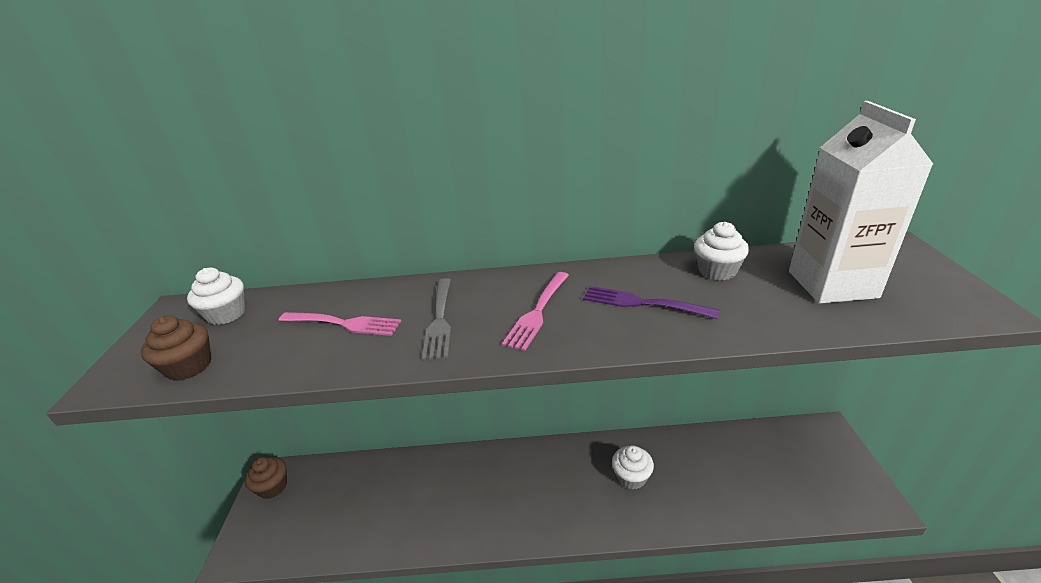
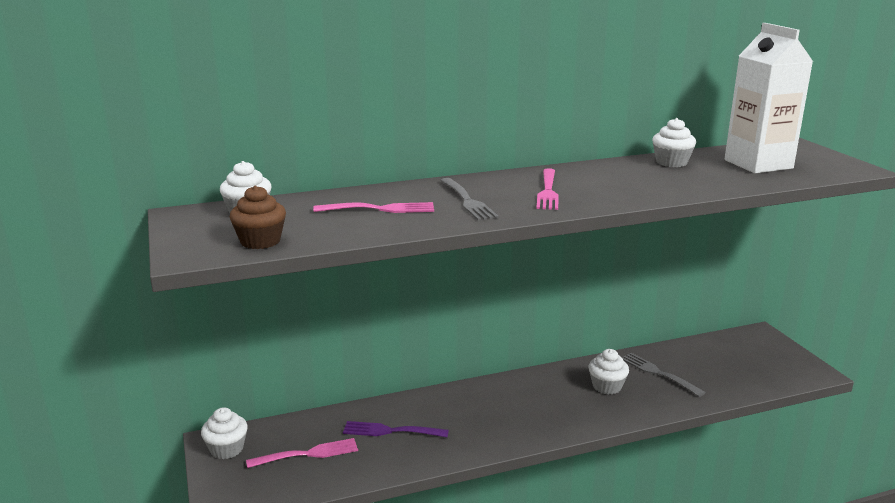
camera: 20 degrees left, 10 degrees down
(273, 487) = (227, 449): brown cupcake -> white cupcake
(328, 509) = (307, 454): none -> pink fork
(642, 303) = (627, 181): purple fork -> purple fork (391, 431)
(693, 468) = (658, 373): none -> grey fork

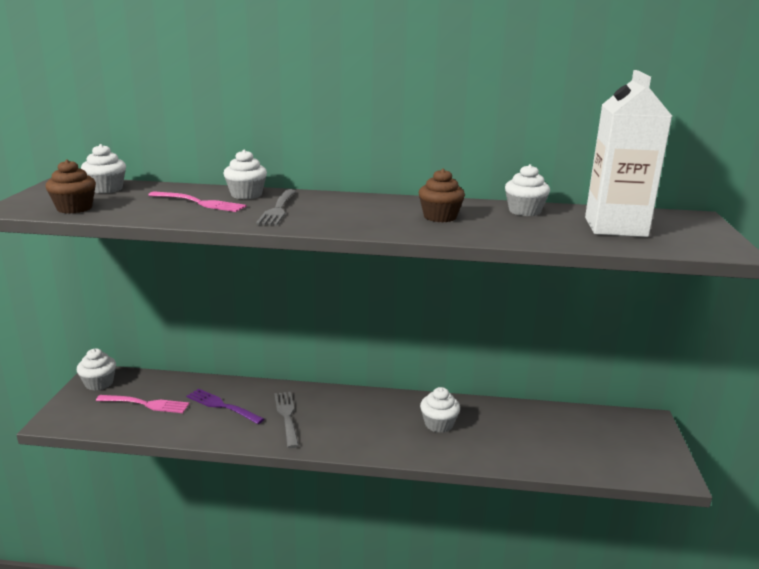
camera: 25 degrees right, 0 degrees up
(408, 192) = (246, 195): none -> white cupcake
(547, 191) = (359, 214): pink fork -> none
(618, 181) = (440, 217): none -> brown cupcake
(658, 373) = (501, 427): grey fork -> grey fork (287, 416)

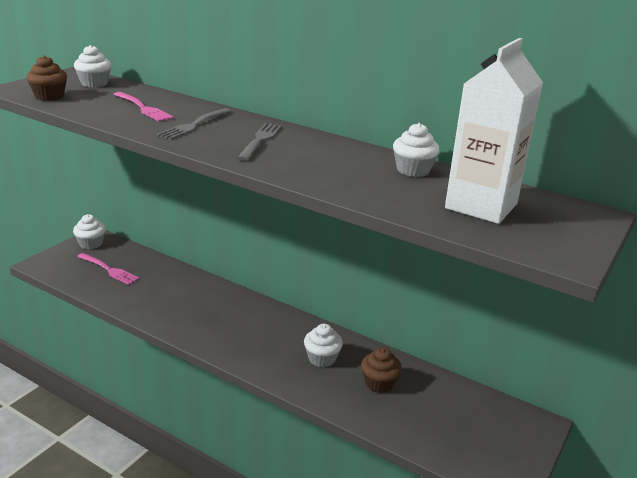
camera: 25 degrees right, 5 degrees up
(222, 406) = (161, 288): purple fork -> none
(246, 195) = (189, 107): white cupcake -> none
(287, 416) = (202, 311): grey fork -> grey fork (260, 140)
(440, 217) = (320, 160): brown cupcake -> brown cupcake (379, 383)

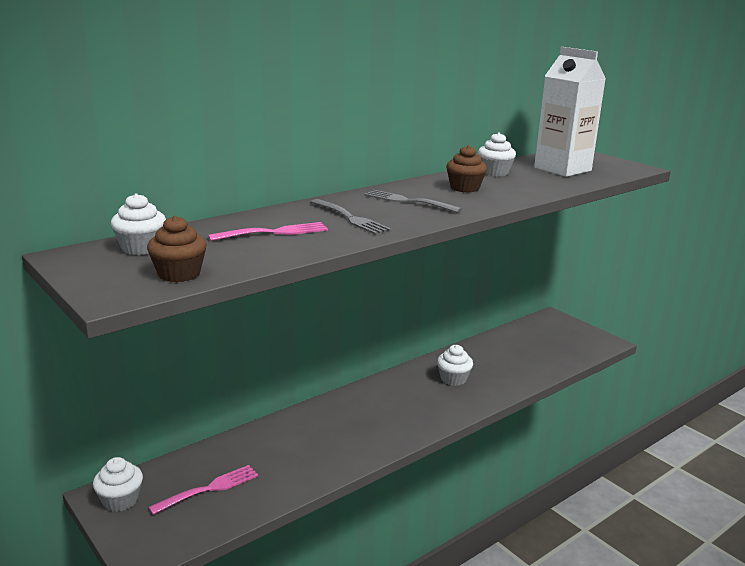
camera: 70 degrees left, 5 degrees down
(379, 383) = (494, 361): brown cupcake -> brown cupcake (464, 188)

